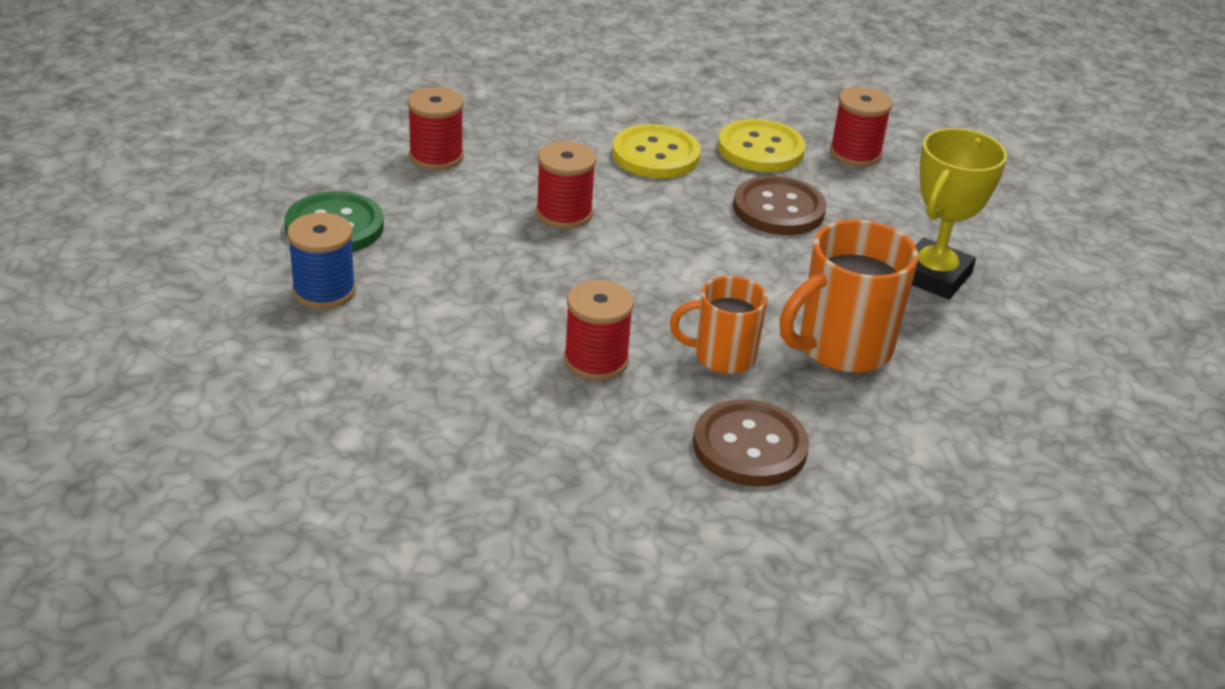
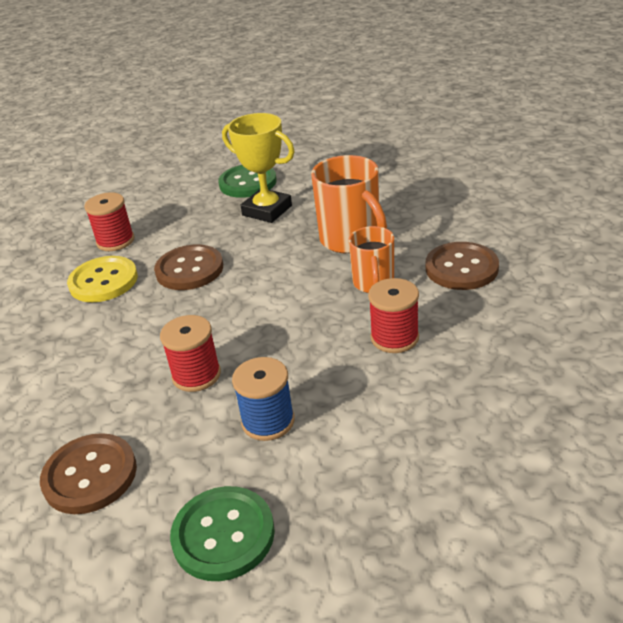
camera: 85 degrees left, 0 degrees up
(324, 291) = (338, 519): blue spool -> blue spool (268, 421)
(436, 156) = (90, 475): red spool -> brown button
(656, 155) = (105, 332): yellow button -> none
(1024, 262) = (248, 183): none -> green button

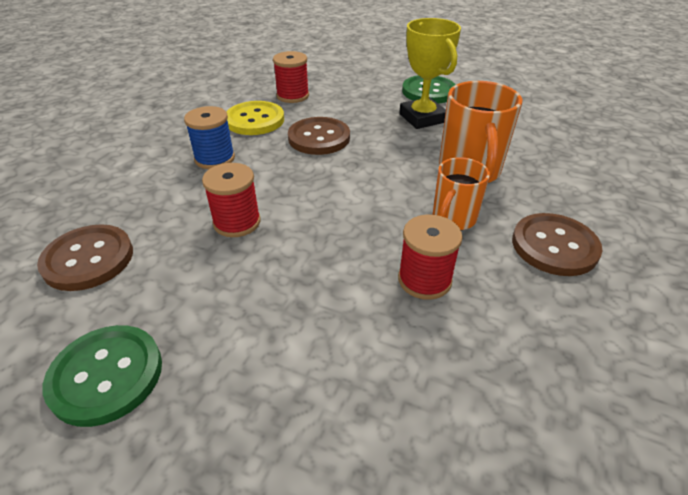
camera: 30 degrees right, 5 degrees up
(268, 421) = (244, 294): blue spool -> blue spool (215, 158)

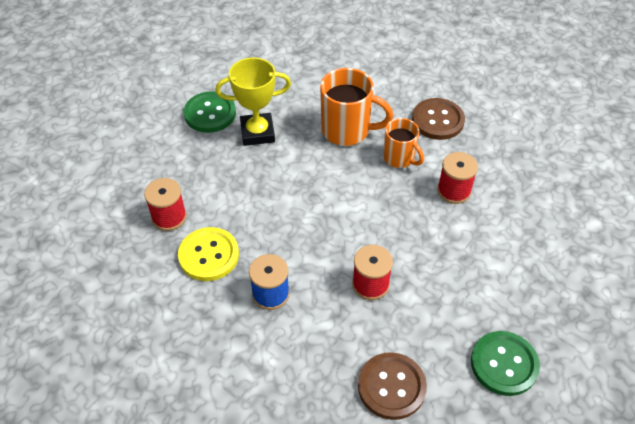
camera: 75 degrees left, 10 degrees up
(319, 138) = (263, 211): brown button -> none

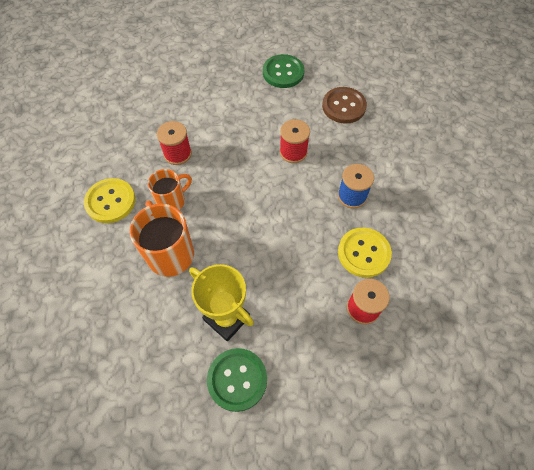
camera: 130 degrees left, 10 degrees up
(399, 158) = (172, 201): orange mug -> orange mug turned 45 degrees clockwise
(437, 120) = (110, 201): brown button -> yellow button

